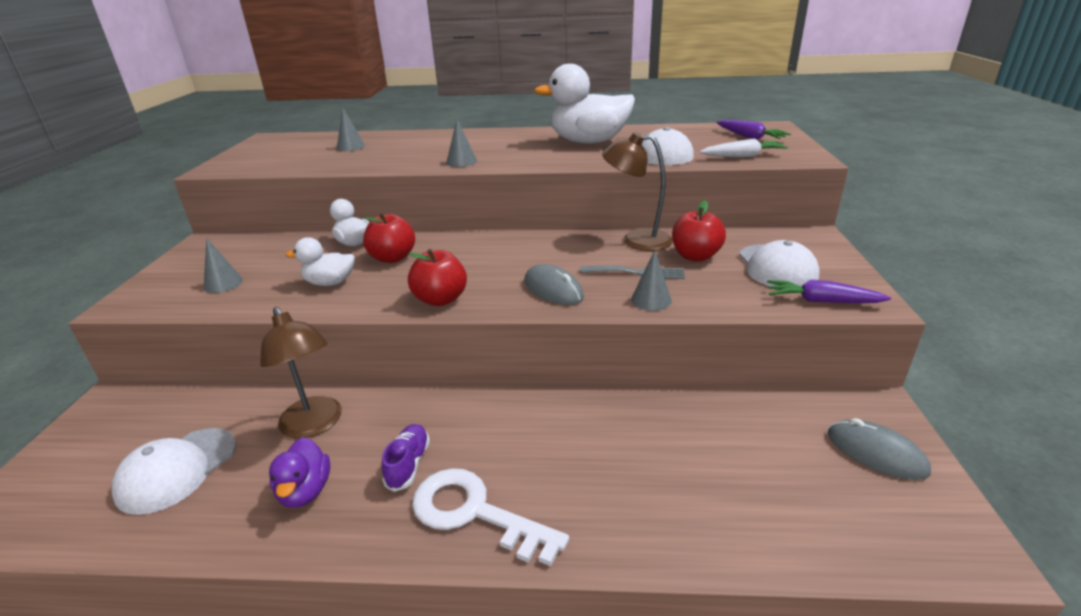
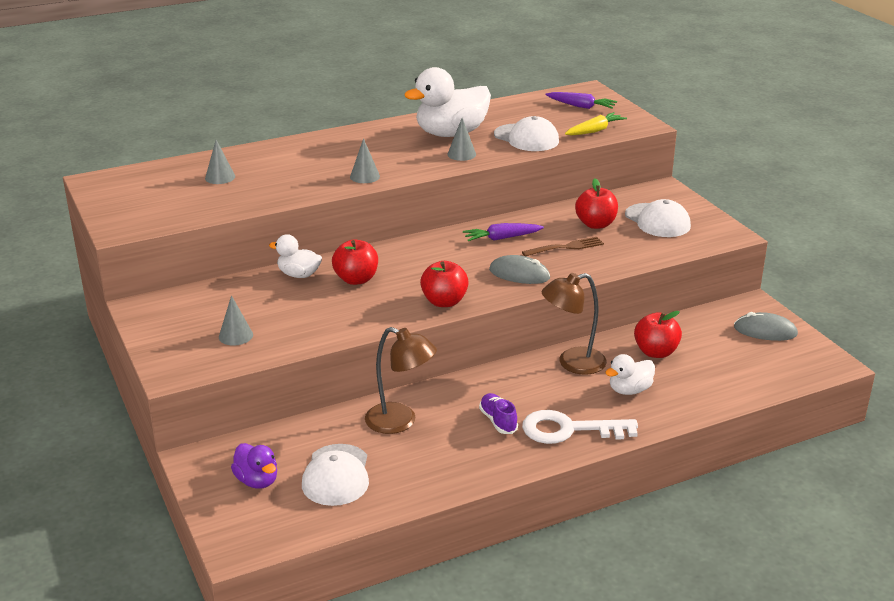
camera: 30 degrees left, 0 degrees up
(305, 491) = (448, 455): purple duck -> purple duck (257, 481)
(330, 283) = (333, 312): white duck -> white duck (629, 390)
(635, 273) = (565, 247): grey fork -> brown fork
(636, 240) = (539, 219): brown lamp -> brown lamp (572, 363)
(651, 300) = (595, 265): grey cone -> grey cone (461, 154)
(687, 434) = (655, 352): none -> red apple
(743, 156) = (594, 131): white carrot -> yellow carrot
(822, 301) = (702, 240): purple carrot -> purple carrot (502, 238)

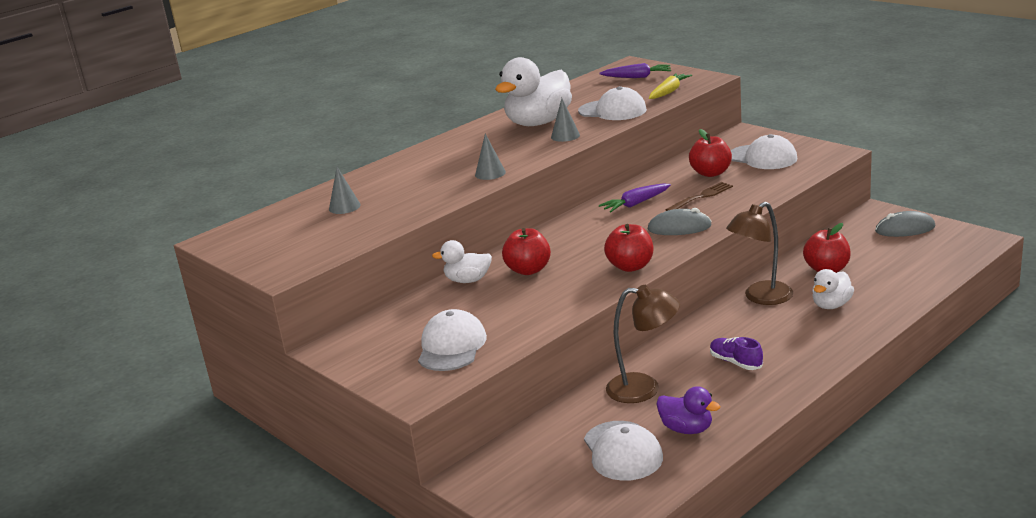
camera: 15 degrees left, 5 degrees down
(235, 336) = (451, 346): grey cone -> white cap
(257, 481) = (547, 479): purple duck -> purple duck (687, 429)
(569, 430) = (806, 351): white key -> none

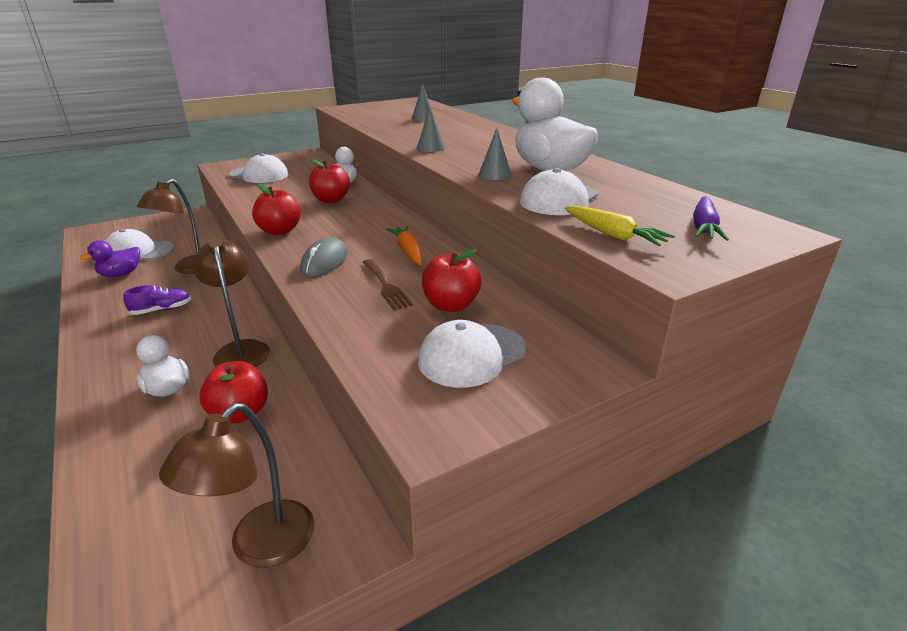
camera: 100 degrees right, 5 degrees up
(636, 204) = (408, 251): purple carrot -> orange carrot
(905, 229) = (260, 547): grey mouse -> brown lamp

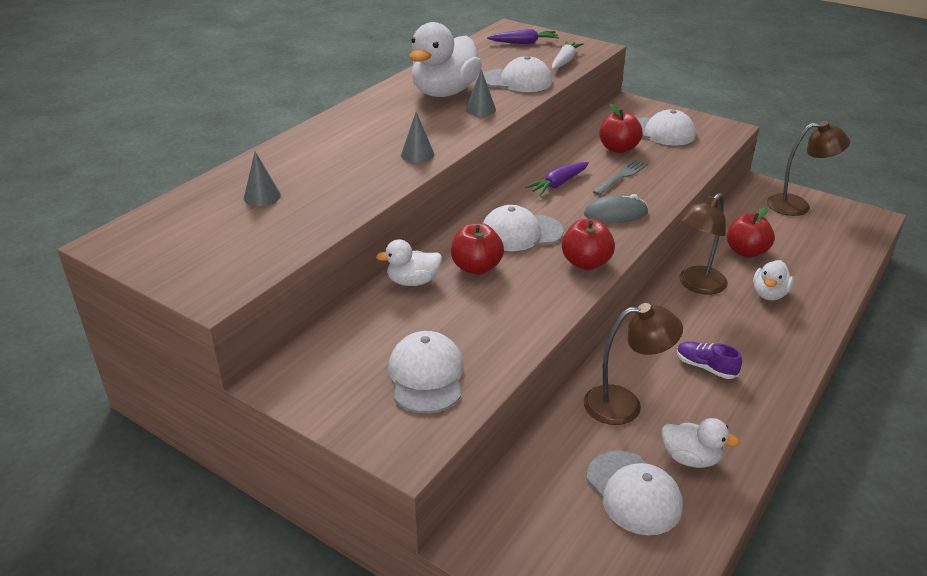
camera: 115 degrees left, 5 degrees up
(120, 274) = (690, 458): purple duck -> white duck
(351, 220) = (520, 233): none -> white cap
(385, 285) = (621, 177): brown fork -> grey fork
(408, 251) = (558, 184): orange carrot -> purple carrot
(613, 235) = (564, 61): yellow carrot -> white carrot

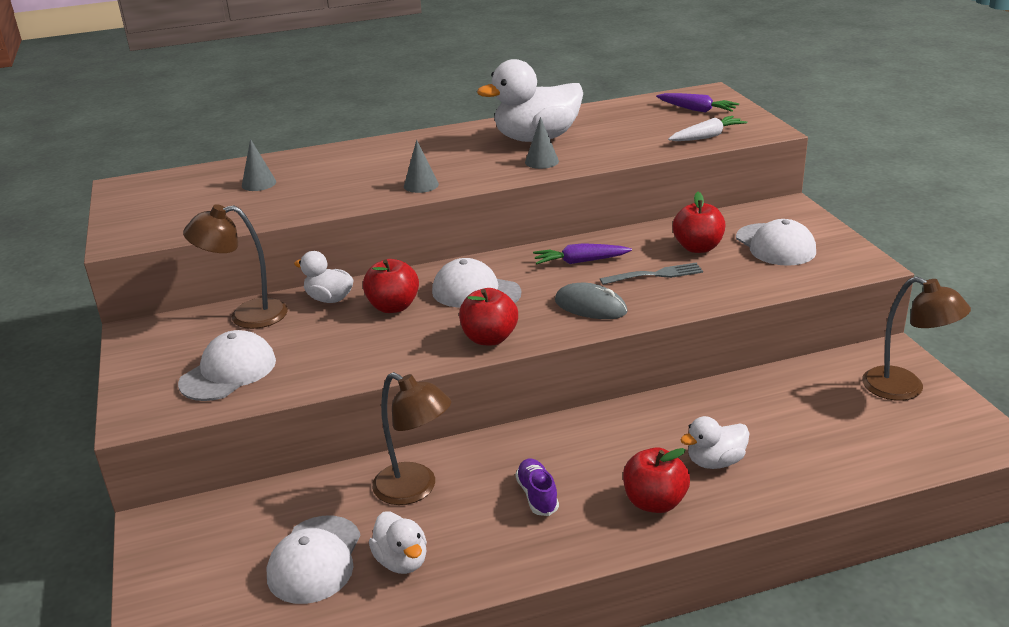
camera: 40 degrees right, 5 degrees down
(517, 81) = (623, 144): white cap -> none
(697, 285) = (648, 421): brown lamp -> brown lamp (247, 316)
(746, 252) = (757, 411): red apple -> red apple (654, 502)

